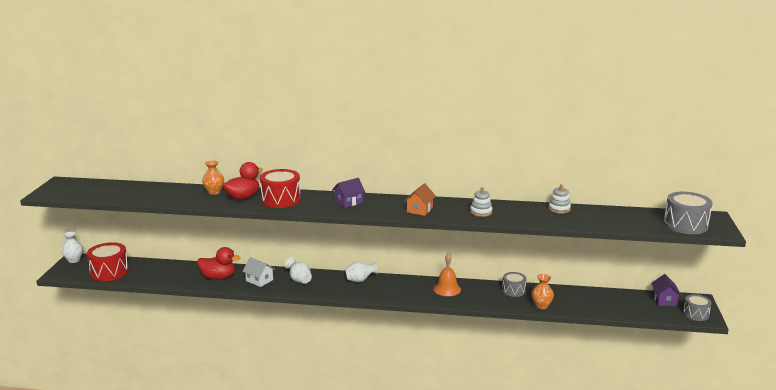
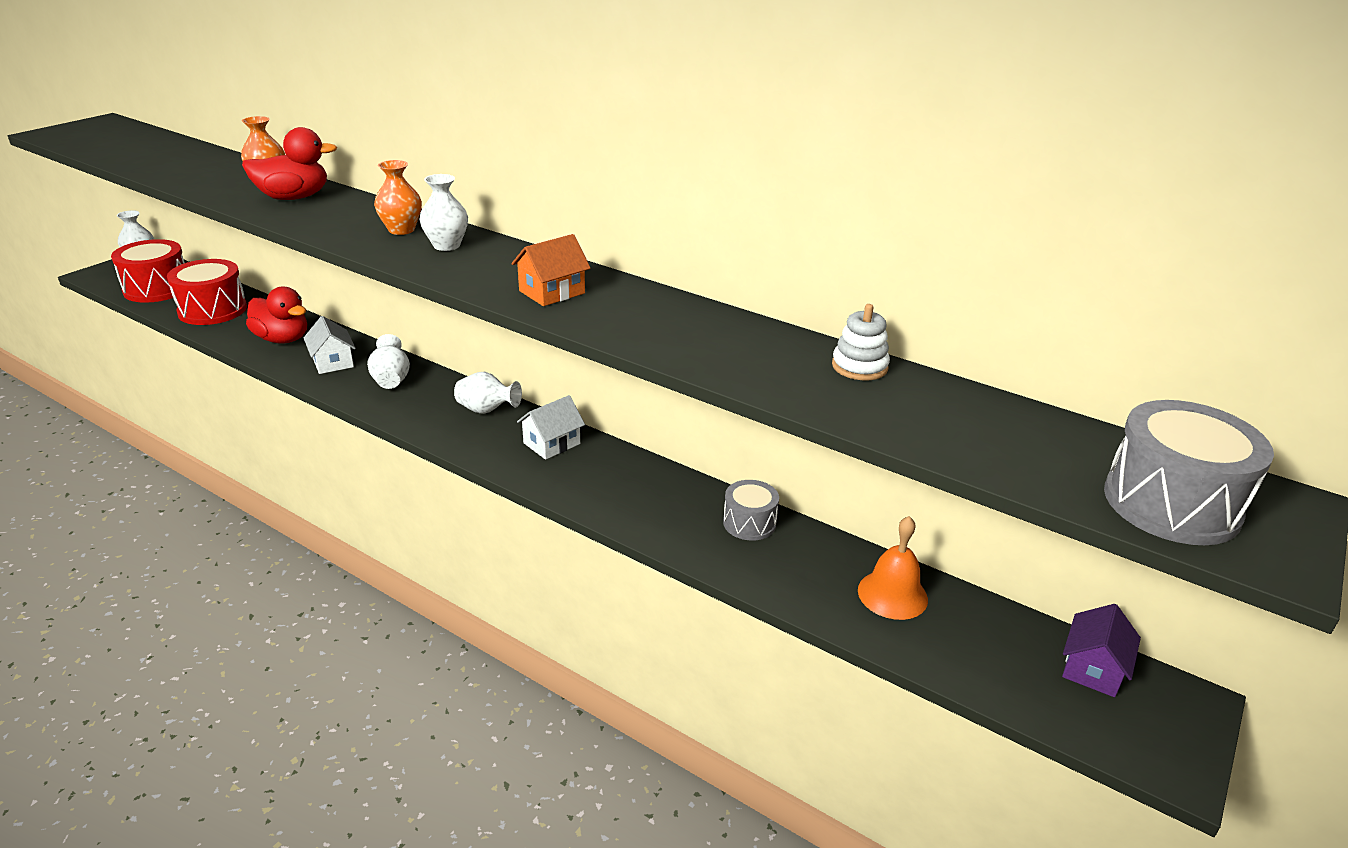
camera: 25 degrees right, 10 degrees up
(281, 200) = (343, 215): red drum -> red drum (212, 310)
(348, 202) = (446, 245): purple house -> white vase
(404, 285) = (552, 443): none -> white house
(447, 289) = (620, 476): orange bell -> orange bell (892, 594)
(481, 212) = (669, 328): white stacking toy -> none
(541, 306) = (773, 579): orange vase -> orange vase (401, 230)
(696, 314) = (1152, 742): grey drum -> none

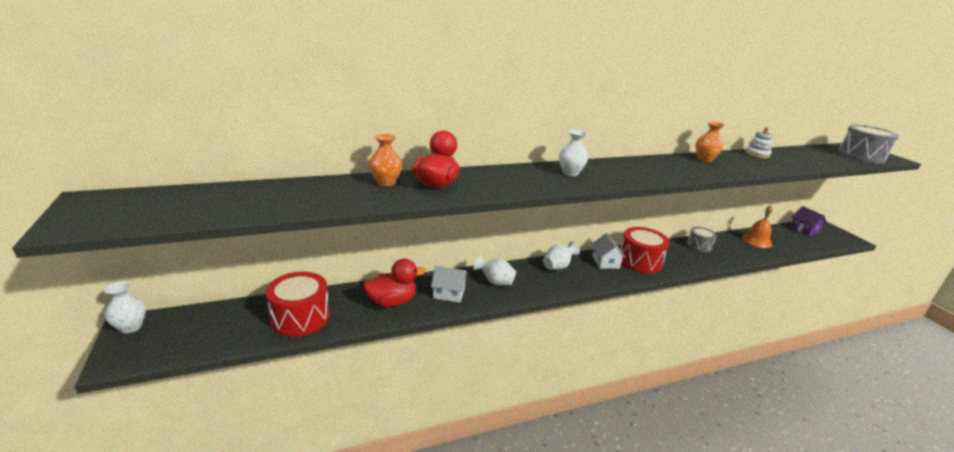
camera: 55 degrees left, 5 degrees down
(157, 289) = (213, 333): red drum -> red drum (640, 261)
(401, 230) = (534, 175): orange vase -> orange vase (704, 159)
(552, 292) = (654, 171): orange house -> none

